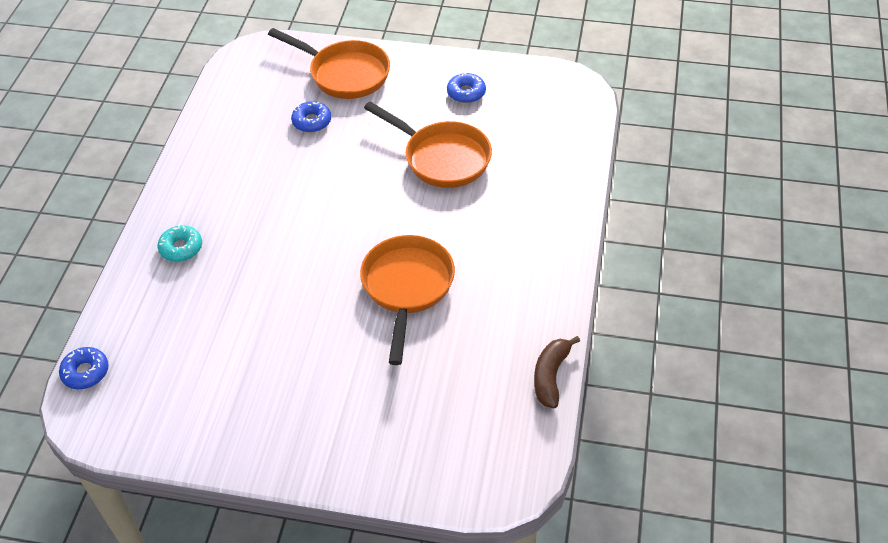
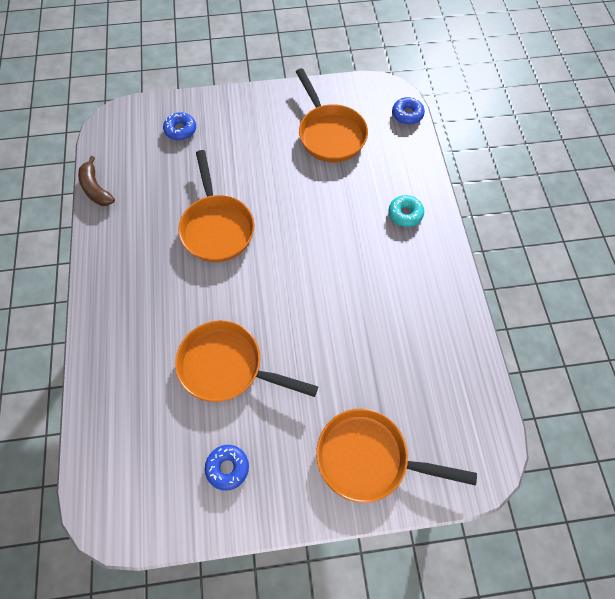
camera: 160 degrees right, 15 degrees up
(207, 372) = (330, 134): none -> orange pan
(312, 121) = (370, 377): blue donut -> blue donut (180, 130)
(551, 376) = (96, 189): brown banana -> brown banana turned 150 degrees clockwise

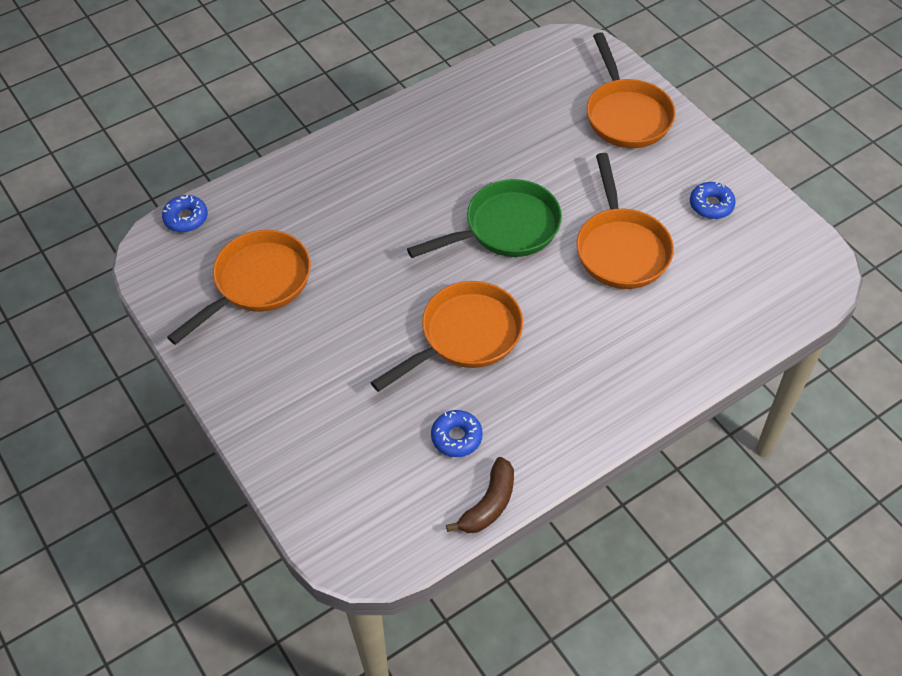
camera: 115 degrees left, 10 degrees down
(180, 130) = (334, 456): blue donut -> blue donut (456, 437)
(294, 295) = (505, 228): none -> green pan
(405, 214) = (343, 173): turquoise donut -> none

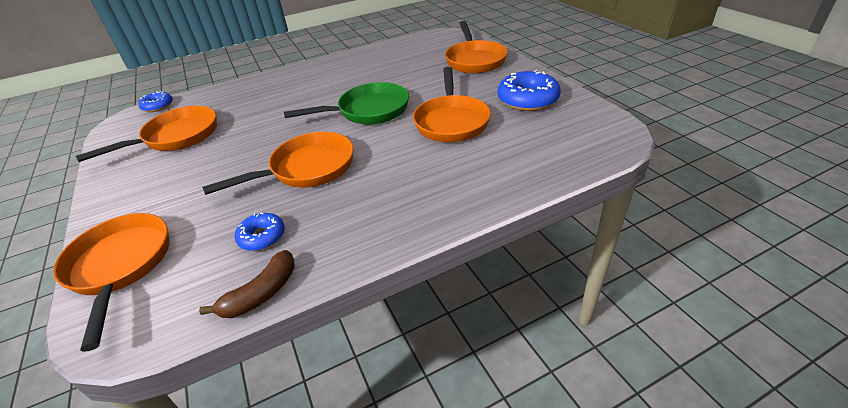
camera: 10 degrees right, 15 degrees down
(318, 484) = (120, 267): none -> orange pan
(711, 205) = (527, 99): blue donut -> blue donut, size x1.75

